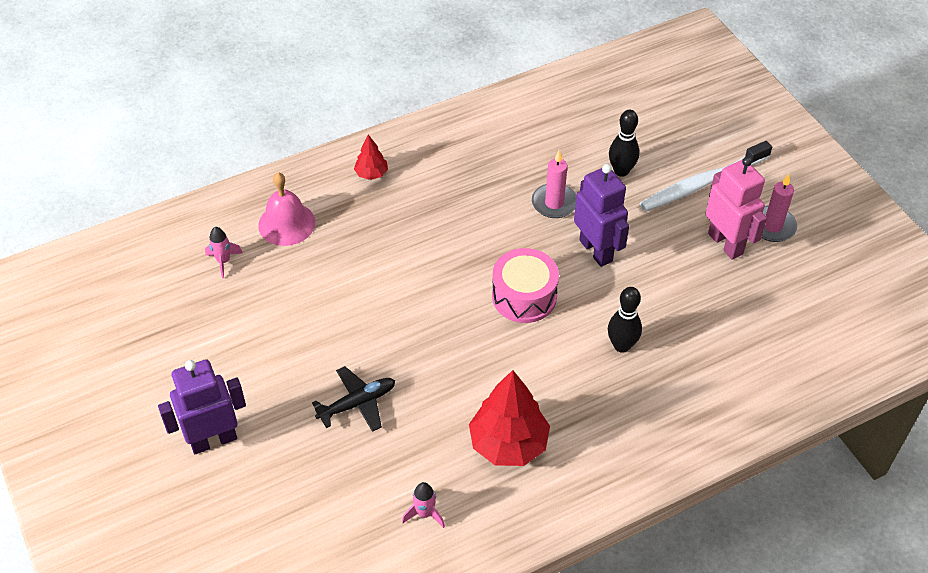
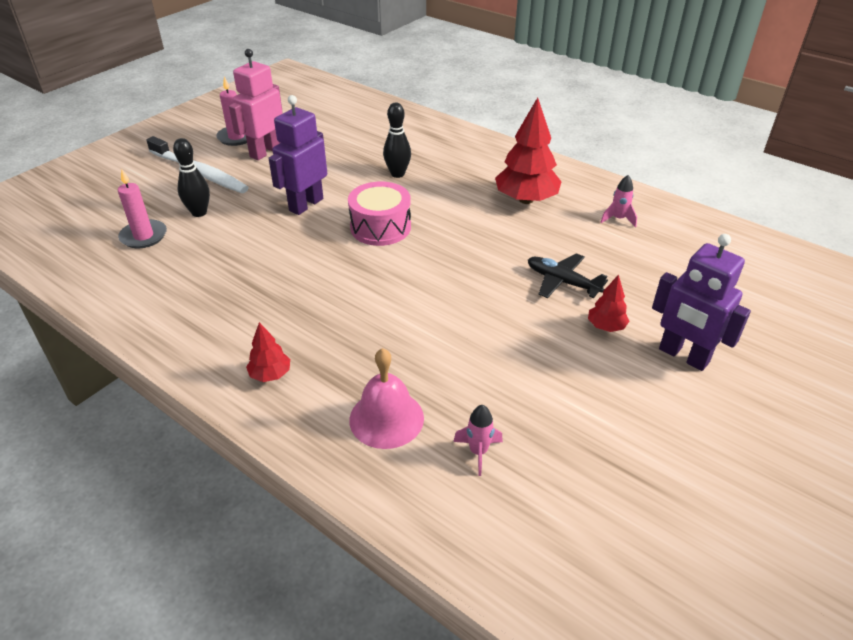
camera: 115 degrees left, 10 degrees down
(282, 404) = (606, 326): none -> red tree
(554, 203) = (258, 238): pink candle -> pink candle (143, 236)

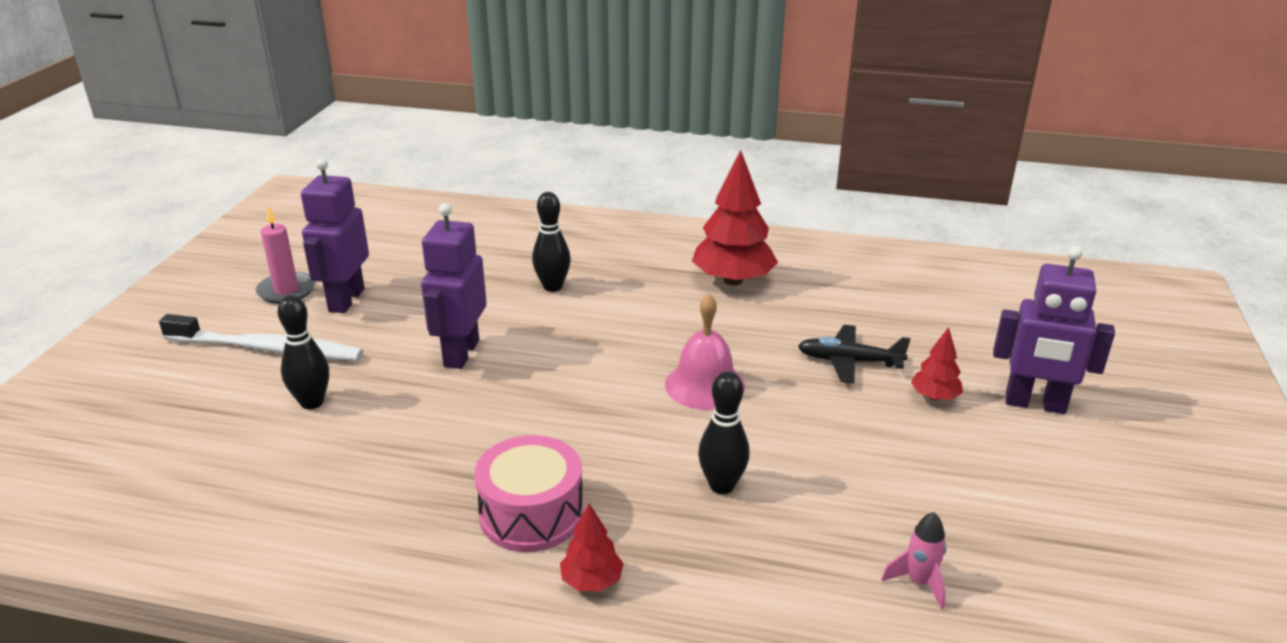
camera: 25 degrees left, 10 degrees down
(143, 236) = (250, 457): pink candle -> none
(265, 152) = (346, 300): pink robot -> purple robot
(380, 227) = (584, 356): pink drum -> pink drum (531, 514)
(386, 418) = (783, 583): pink bell -> pink bell (704, 385)
(399, 341) = (722, 485): none -> black bowling pin
(618, 219) = (850, 277): pink rocket -> none

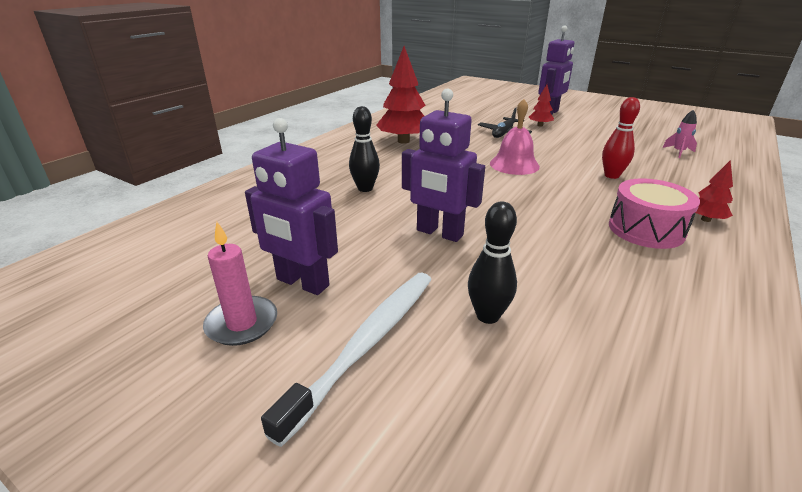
camera: 70 degrees left, 0 degrees up
(722, 485) = (611, 175): black bowling pin -> red bowling pin

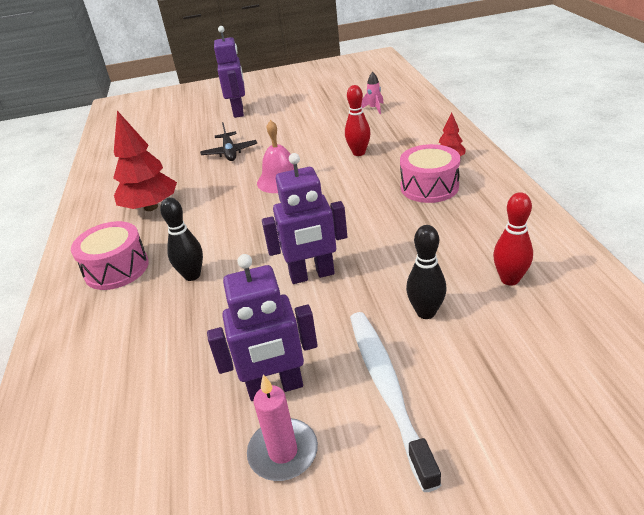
camera: 40 degrees left, 5 degrees up
(333, 162) = (116, 269): none -> pink drum
(540, 125) = (248, 129): red tree -> none
(619, 349) = (509, 279): none -> red bowling pin

